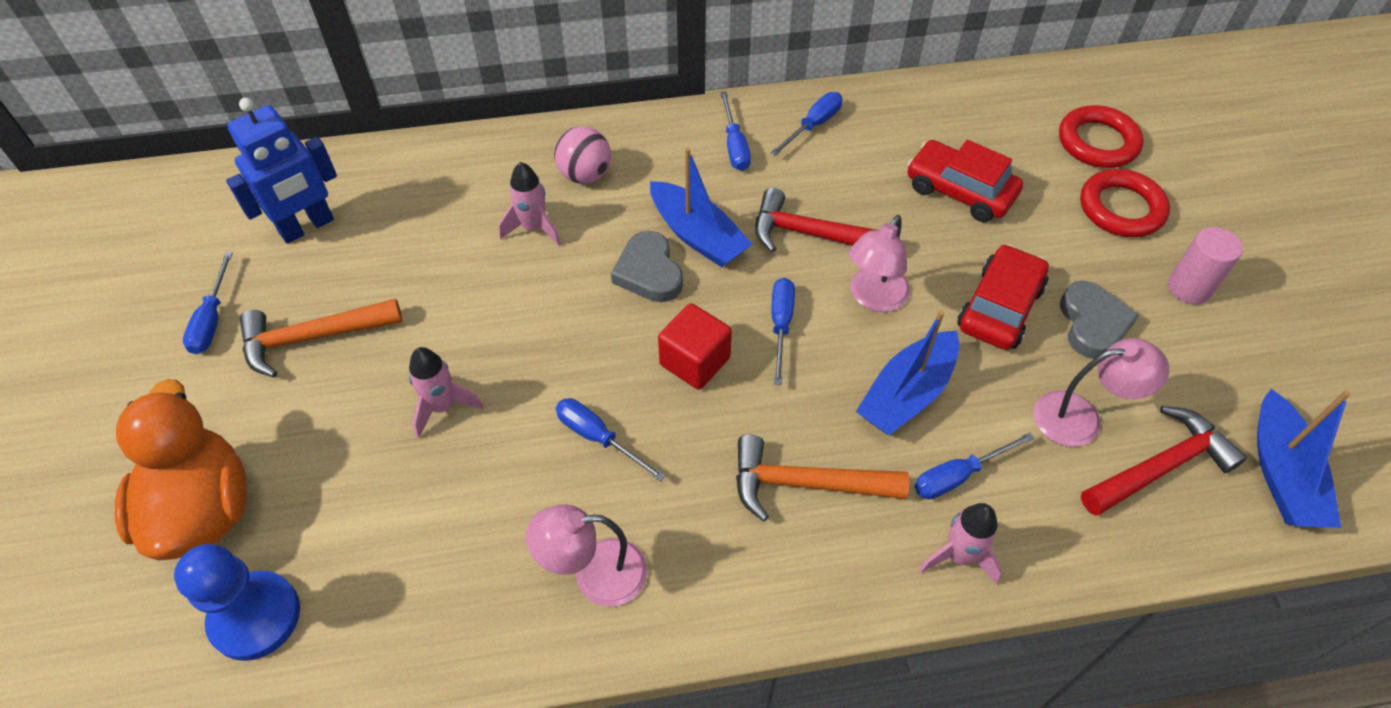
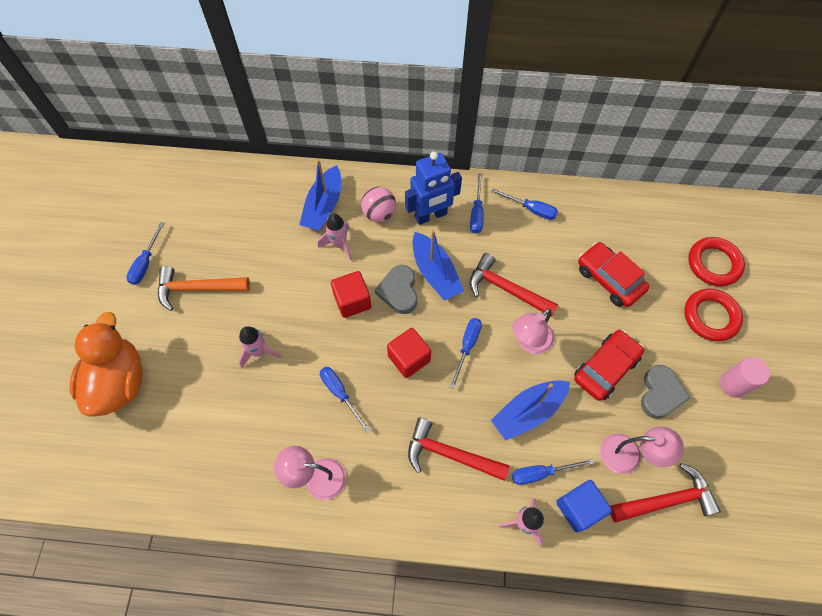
camera: 15 degrees right, 10 degrees up
(255, 617) = (133, 453): blue pawn -> none
(307, 227) = (210, 213): blue robot -> blue robot (431, 215)
(578, 301) = (352, 301): none -> red cube
(805, 484) = (449, 454): orange hammer -> red hammer
(813, 125) = (531, 209): blue screwdriver -> blue screwdriver turned 60 degrees clockwise
(1035, 512) = (578, 508): none -> blue cube
(1282, 474) = (741, 525): blue boat -> blue boat (324, 206)

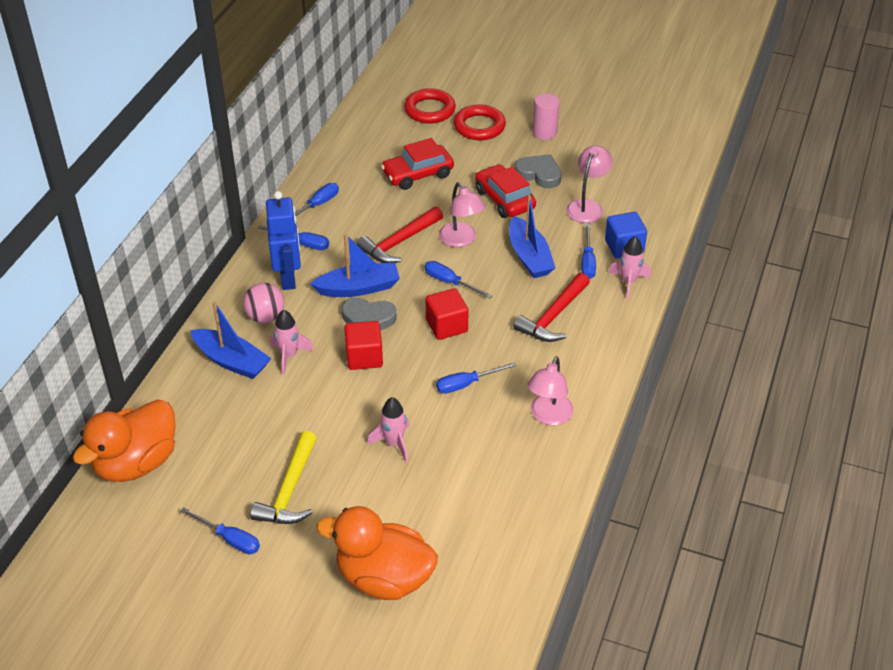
camera: 75 degrees left, 20 degrees down
(197, 289) = (290, 490): orange hammer -> yellow hammer
(209, 180) = (136, 463): none -> orange duck
(666, 500) = (630, 196): red hammer -> none

